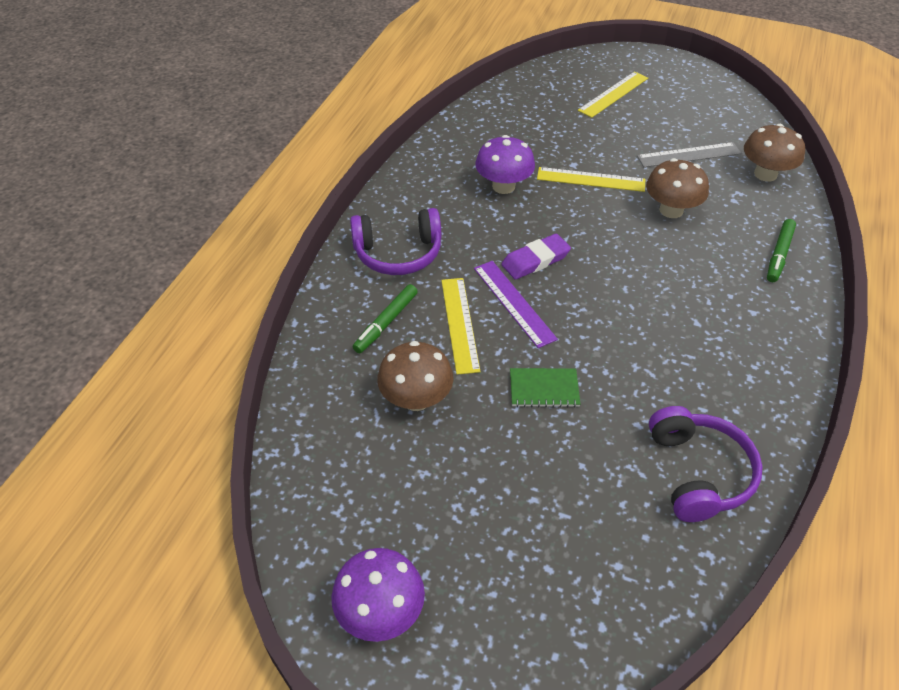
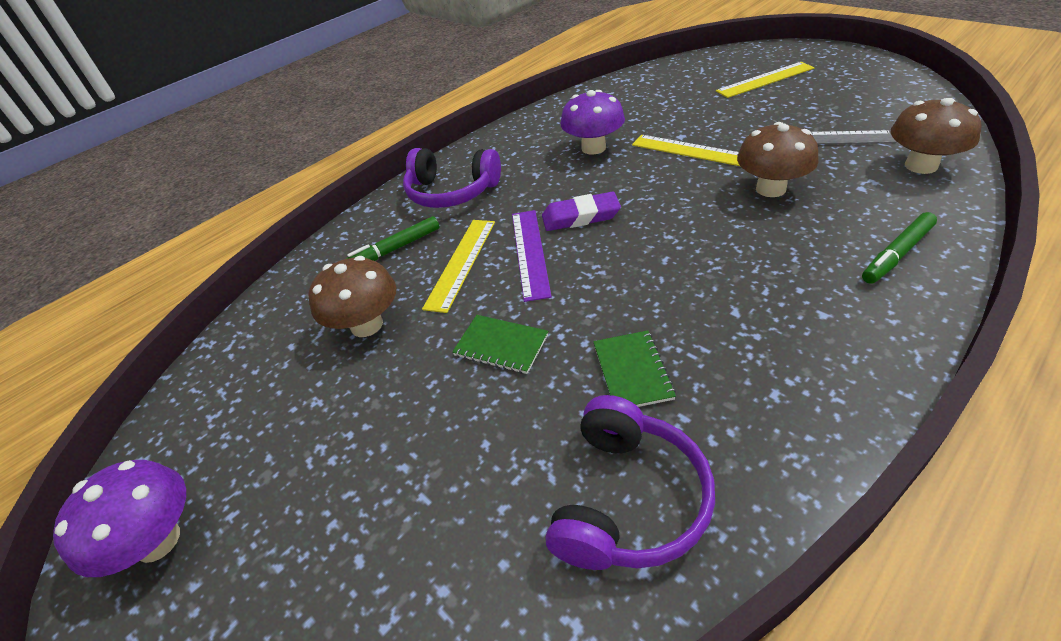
camera: 30 degrees right, 5 degrees down
(652, 385) = (632, 371): none -> green notebook

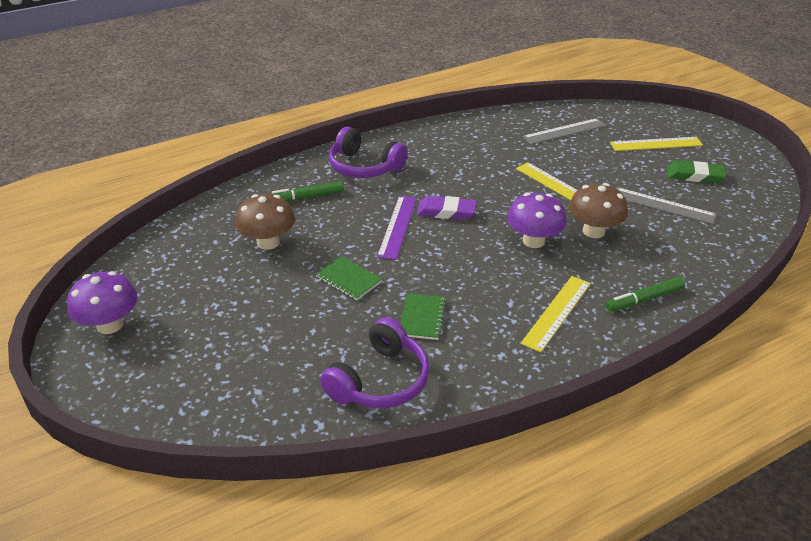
camera: 10 degrees right, 5 degrees down
(461, 263) = (347, 220): yellow ruler -> yellow ruler (556, 312)
(593, 148) = (486, 162): purple mushroom -> purple mushroom (533, 241)
(659, 93) = (564, 131): none -> grey ruler
(831, 99) = (695, 175): none -> green eraser
(921, 166) = (715, 246): brown mushroom -> none

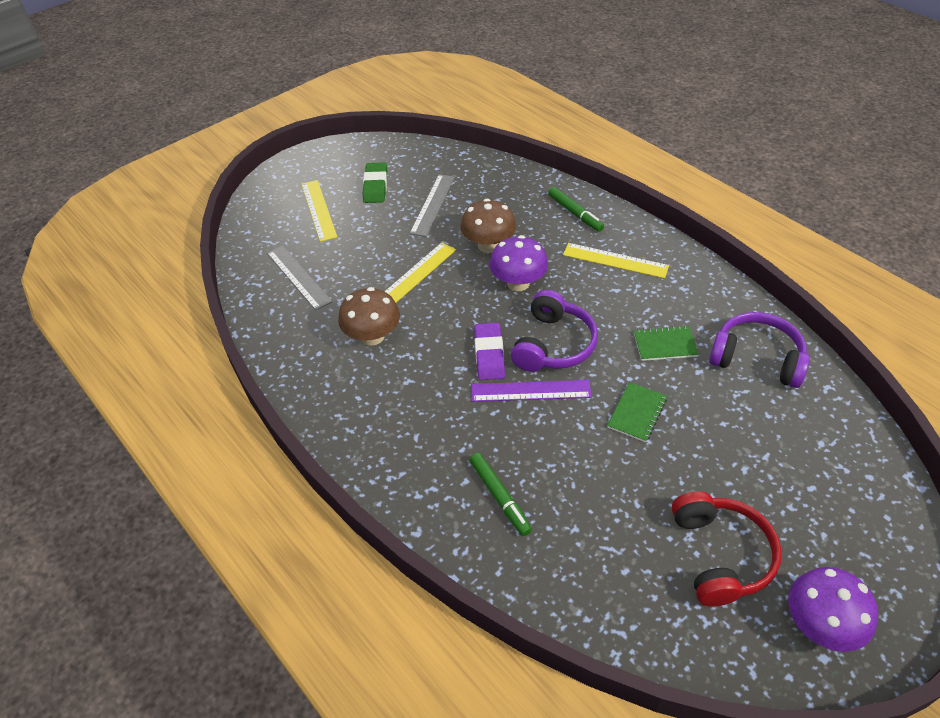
camera: 100 degrees left, 10 degrees up
(195, 290) = (720, 555): none -> red headphones
(268, 242) = (605, 509): brown mushroom -> brown mushroom (372, 336)
(364, 166) = (413, 451): purple headphones -> purple headphones (553, 344)

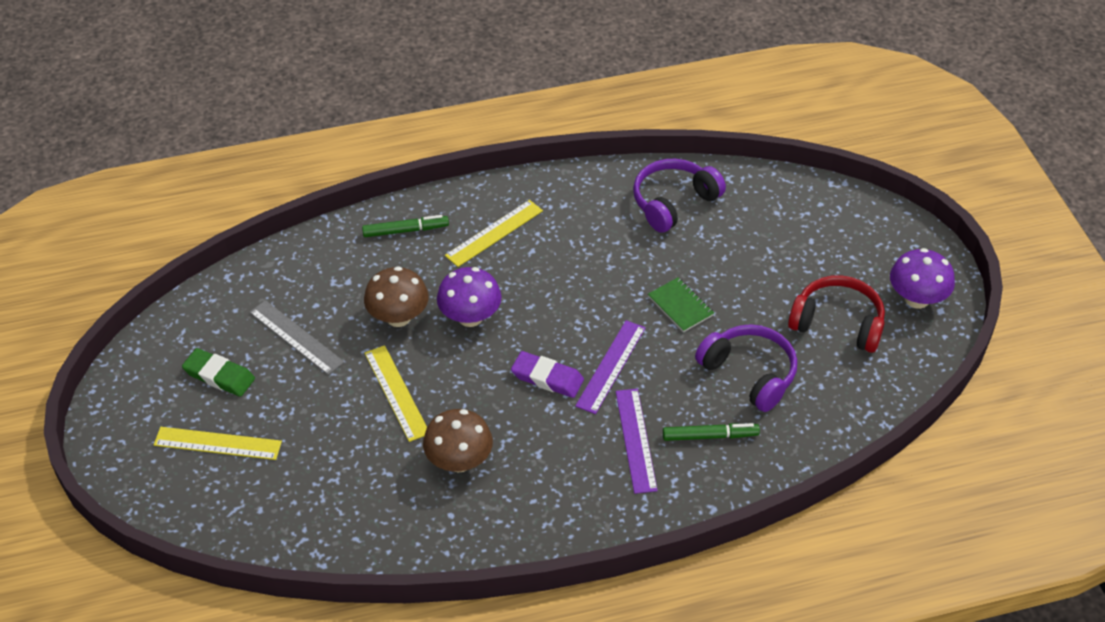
camera: 65 degrees left, 0 degrees up
(299, 277) = (320, 497): grey ruler -> none
(460, 441) = (635, 440): none -> purple ruler
(553, 344) = (567, 326): purple headphones -> purple headphones (749, 374)
(665, 345) = (620, 251): green notebook -> none

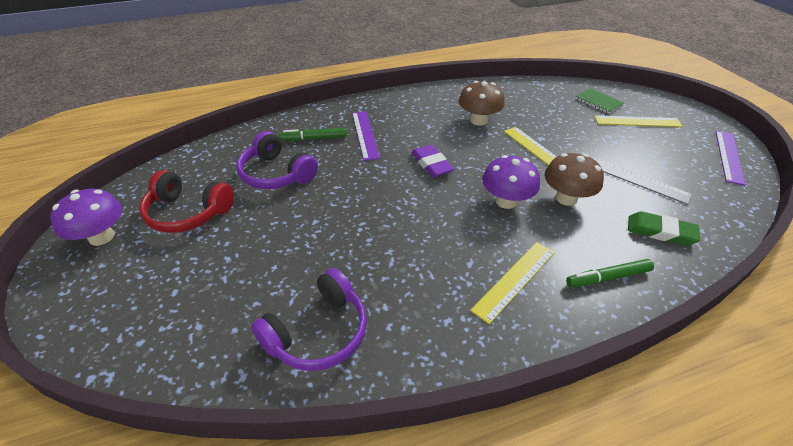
camera: 175 degrees right, 5 degrees down
(219, 376) = (672, 154): green eraser -> green eraser (660, 231)
(547, 378) = (431, 164): purple eraser -> purple eraser turned 45 degrees clockwise
(610, 366) = (384, 173): purple ruler -> purple ruler (729, 156)
(680, 306) = (324, 219): green notebook -> green notebook (598, 102)

